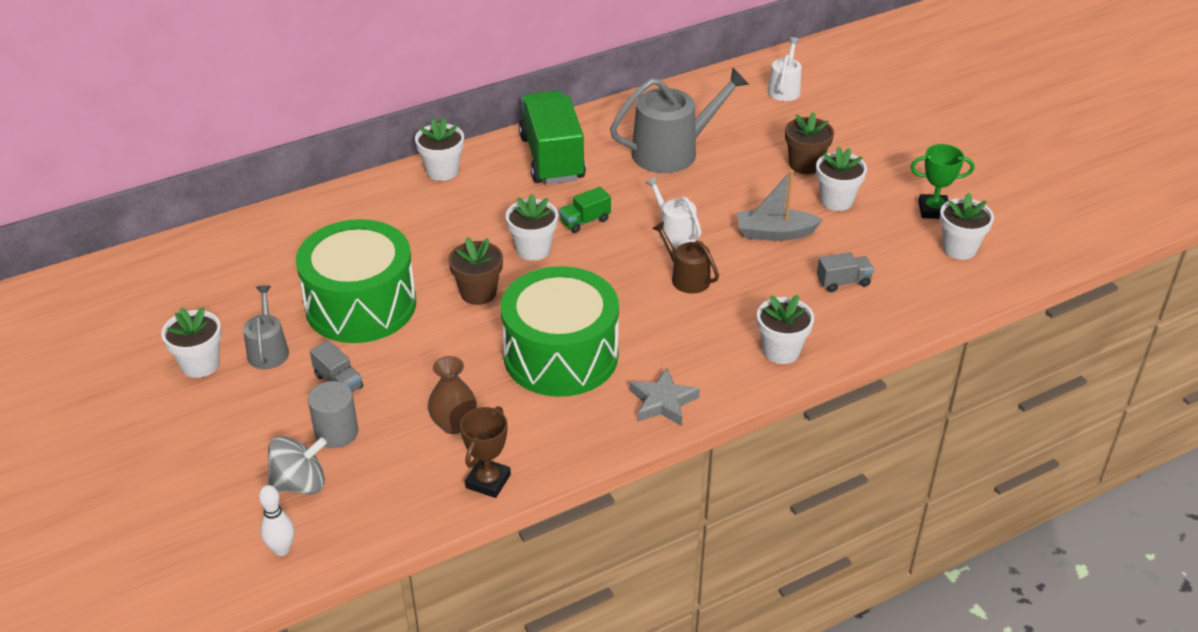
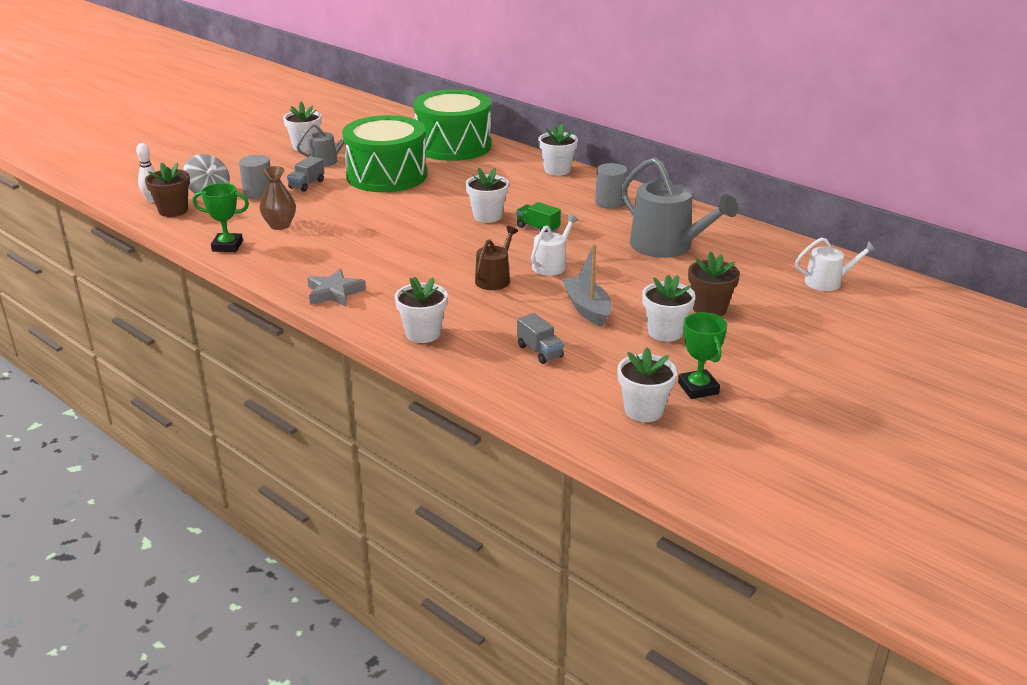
camera: 70 degrees right, 10 degrees down
(478, 293) = (423, 207): brown flower pot -> brown flower pot (173, 210)
(488, 481) = (227, 246): brown trophy -> green trophy
(552, 158) = (610, 202): green truck -> grey cylinder
(561, 355) = (369, 247): green drum -> green drum (453, 146)

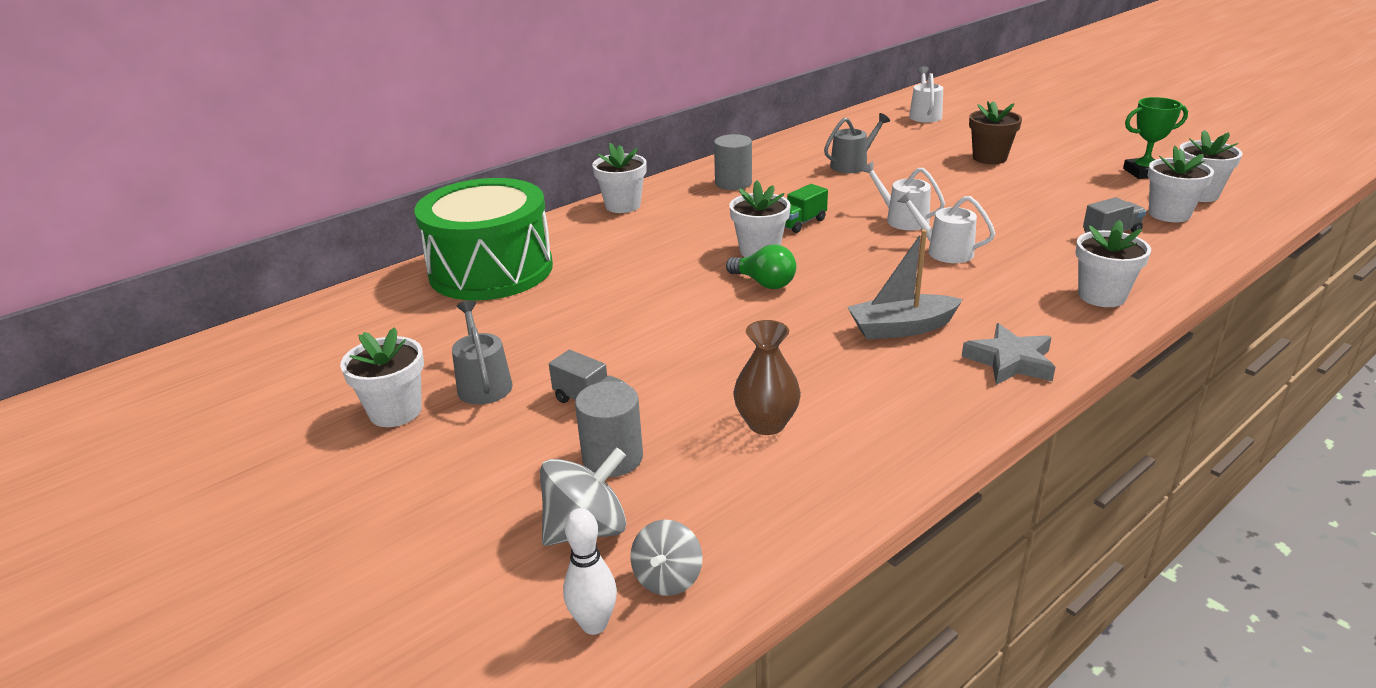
camera: 80 degrees left, 0 degrees up
(173, 210) = (668, 578): brown flower pot -> grey spinning top
(227, 246) = (851, 481): green trophy -> none
(387, 175) = (584, 324): green drum -> none
(439, 219) = (764, 283): none -> green light bulb
(494, 279) = (944, 251): brown watering can -> white watering can
(587, 308) = (1005, 207): grey boat -> grey boat (901, 328)
(665, 332) = (1044, 177): white flower pot -> white flower pot (1169, 214)
(667, 246) = (852, 165): grey watering can -> grey watering can, size x0.54

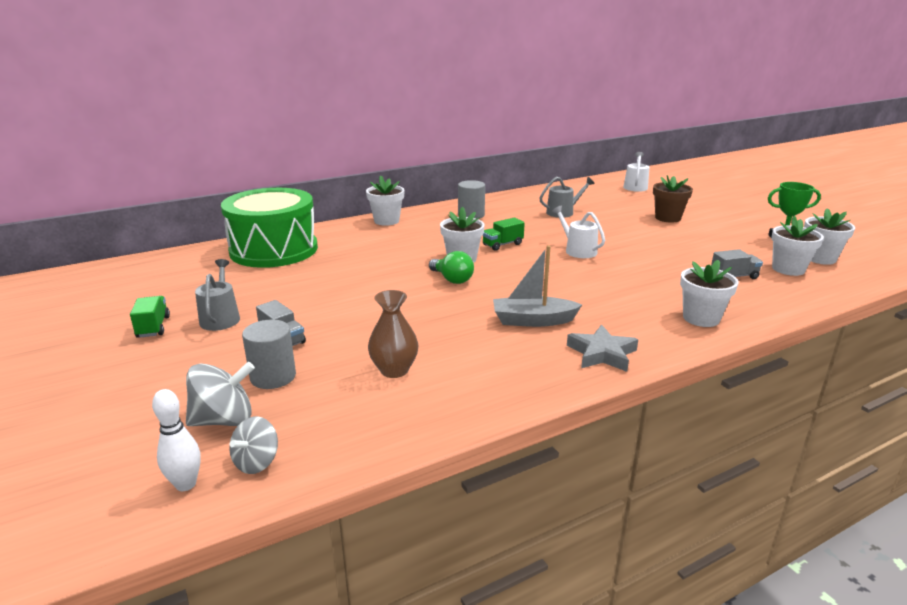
camera: 10 degrees right, 5 degrees down
(395, 411) = (153, 327): white flower pot -> green truck
(944, 251) = (596, 274): white watering can -> none

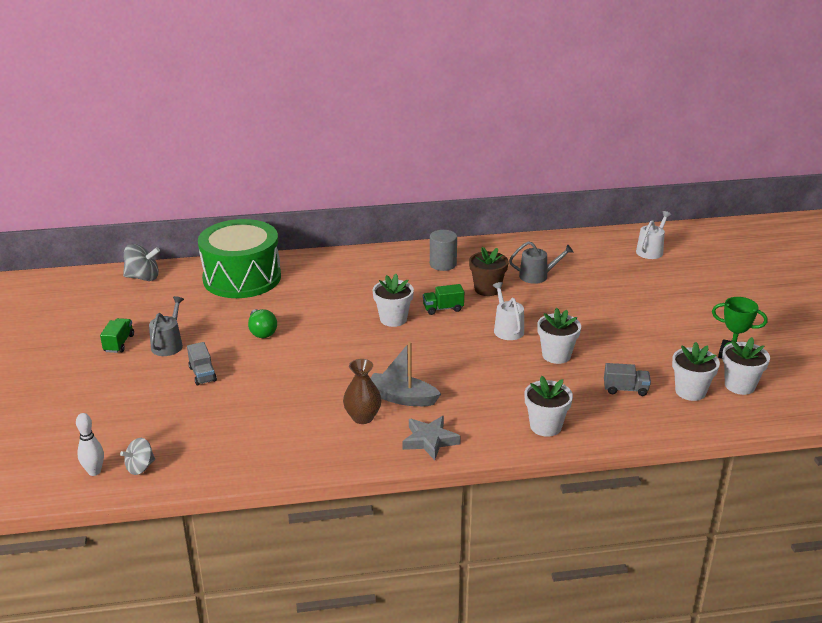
camera: 20 degrees right, 5 degrees up
(224, 420) = (134, 433): grey spinning top -> grey spinning top (143, 277)
(273, 377) = (180, 406): grey cylinder -> none
(386, 221) = (358, 258): white flower pot -> white flower pot (556, 355)
(394, 370) = (265, 419): brown vase -> brown vase (362, 417)
(452, 279) = (368, 341): green light bulb -> green light bulb (262, 332)
(668, 218) = (639, 303): brown flower pot -> brown flower pot (487, 289)

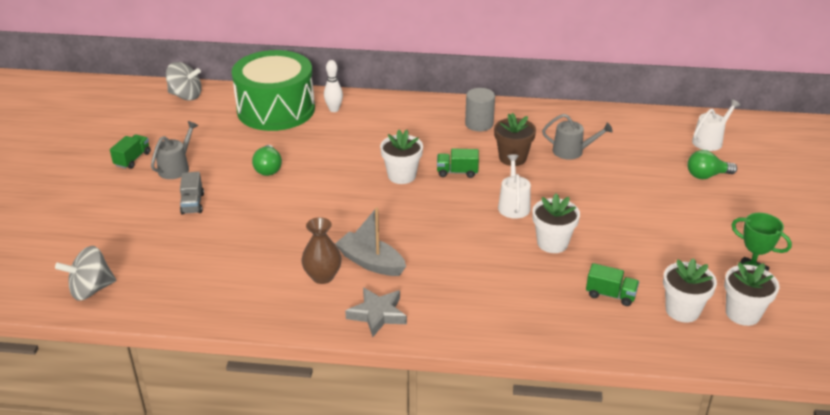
camera: 15 degrees right, 5 degrees up
(94, 471) = (49, 286): white bowling pin -> white bowling pin (334, 109)
(140, 467) = (91, 290): grey spinning top -> grey spinning top, size x1.52
(545, 426) = (505, 321): white flower pot -> none
(625, 389) = (610, 295): grey truck -> green truck
(661, 279) = (706, 175): none -> green light bulb

